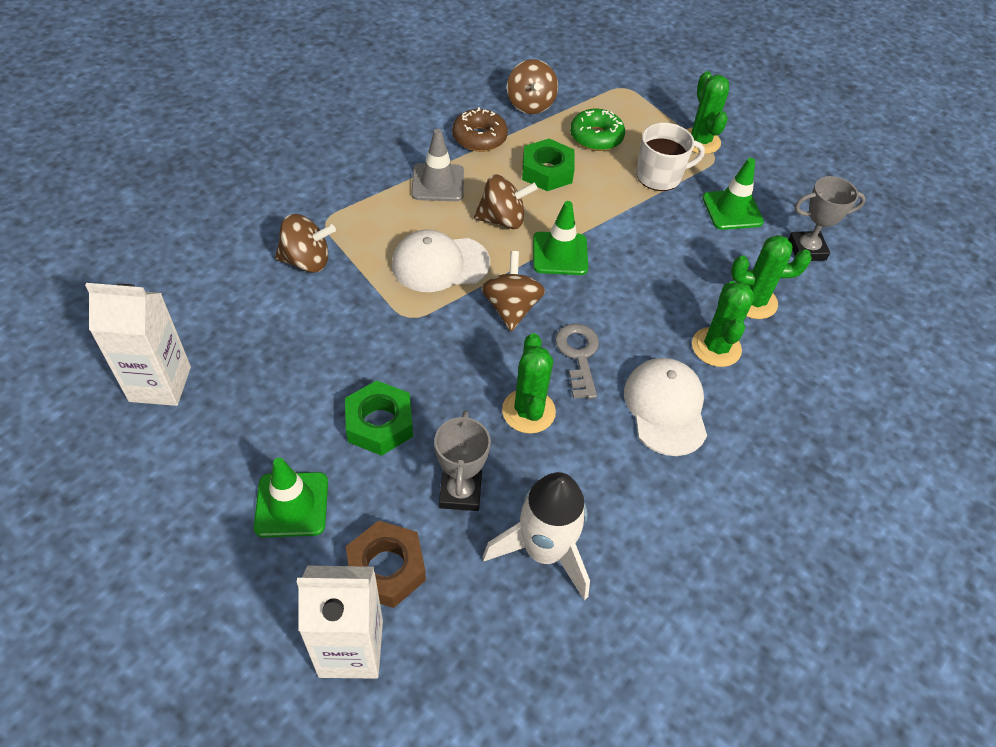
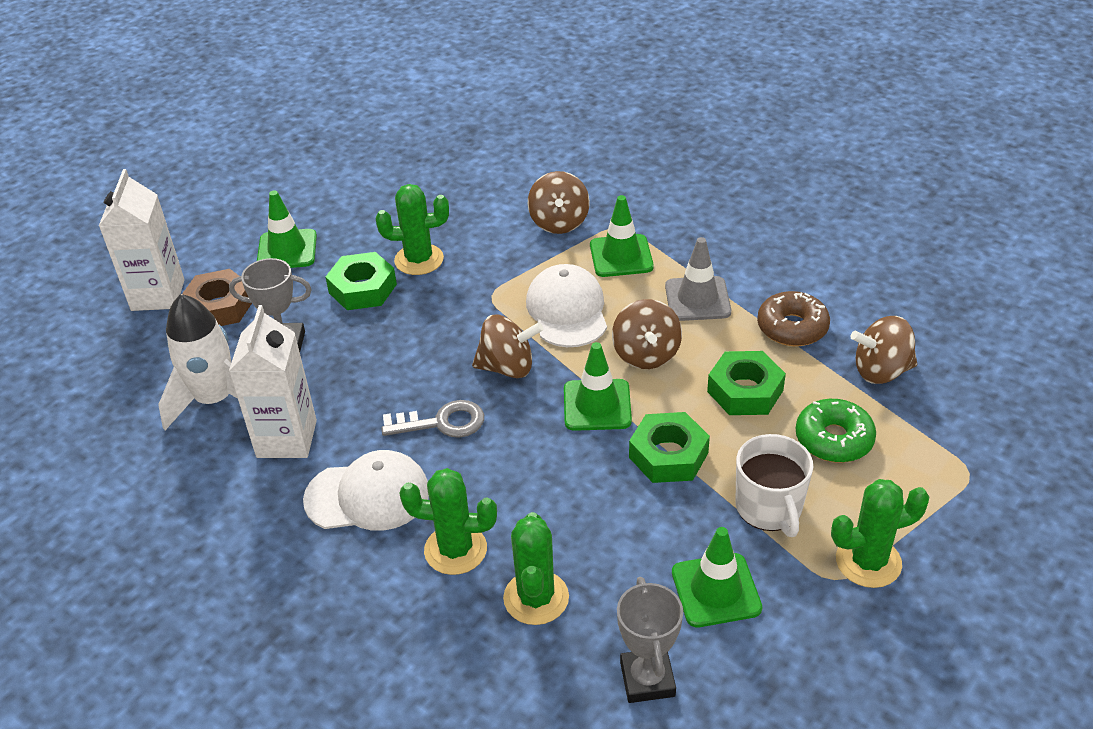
camera: 95 degrees right, 10 degrees down
(160, 384) = (411, 167): white carton -> white carton (287, 439)
(370, 223) = (621, 256): none -> green traffic cone
(528, 411) = (370, 385): green cactus -> green cactus (419, 260)
(613, 219) = (668, 455): none -> green nut

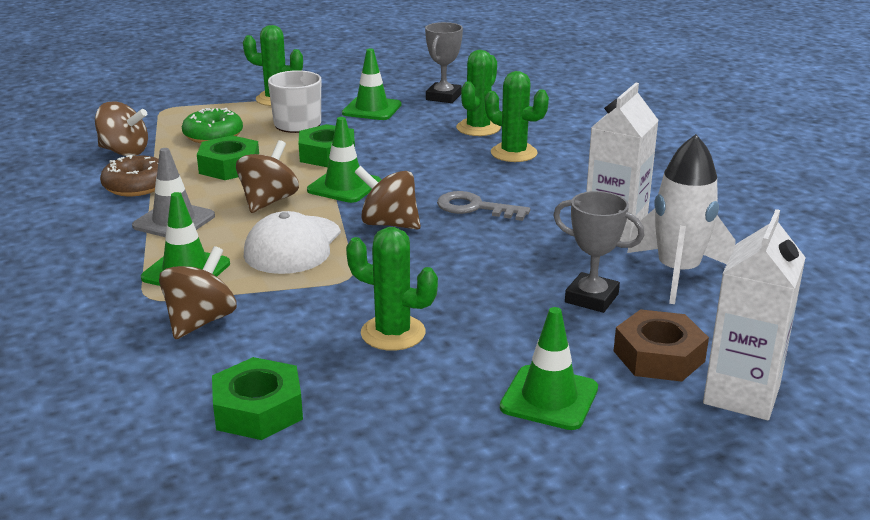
camera: 155 degrees left, 15 degrees down
(362, 289) = (478, 323): green nut -> green nut (258, 409)
(368, 496) = (561, 187): white cap -> none

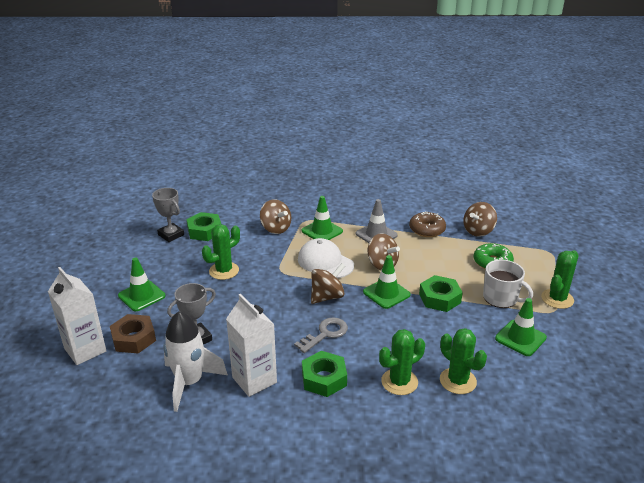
camera: 115 degrees right, 5 degrees up
(229, 166) = (438, 260): green nut -> green nut (324, 378)
(443, 97) = (538, 385): grey trophy -> grey trophy (171, 235)

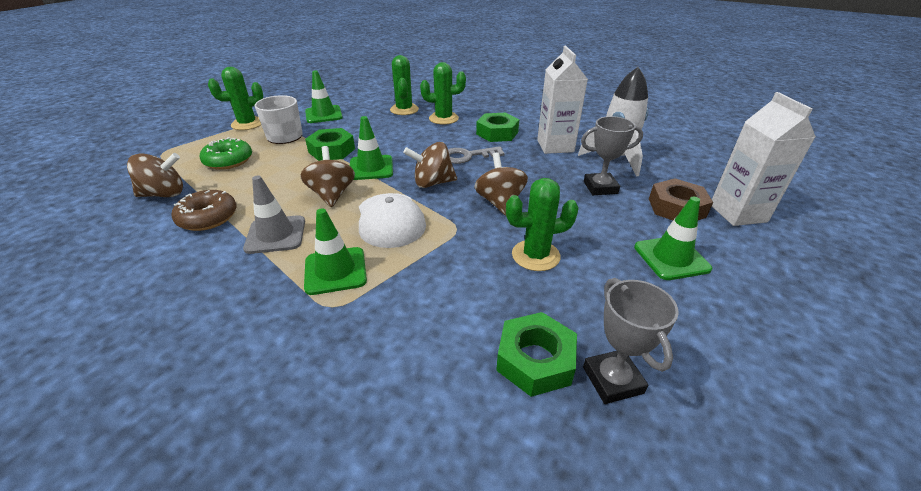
camera: 150 degrees left, 5 degrees up
(275, 228) = (399, 307): brown spinning top -> brown spinning top (500, 202)

